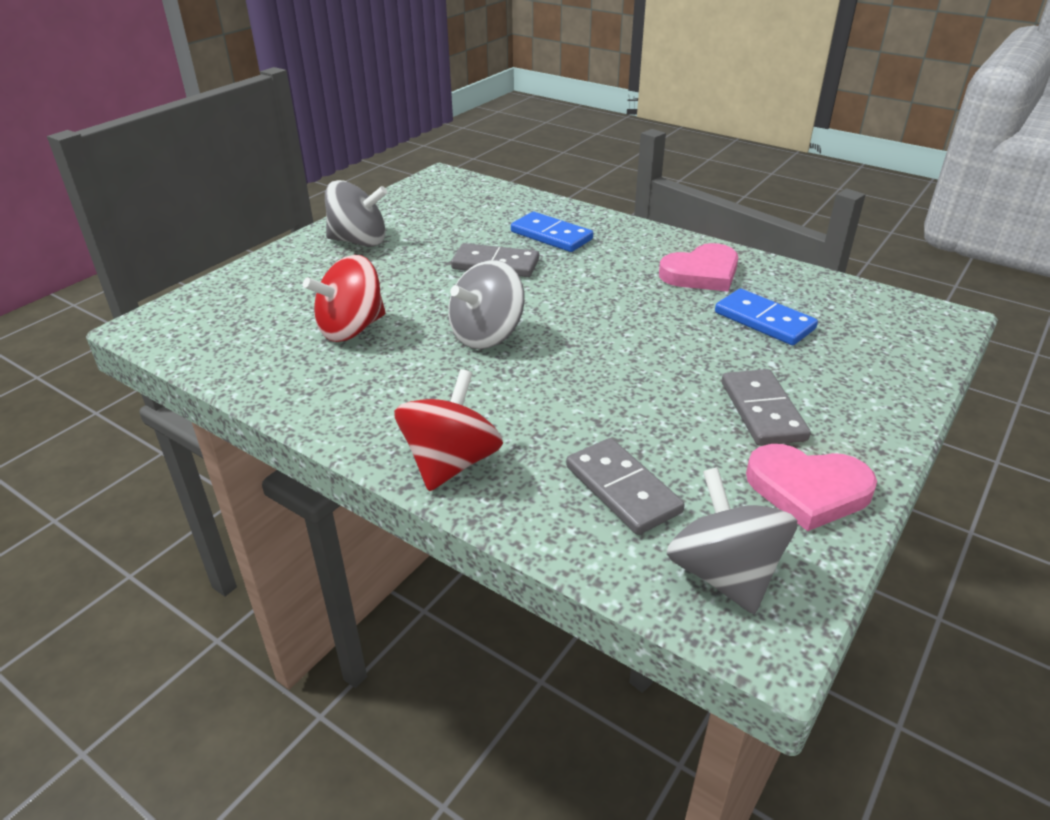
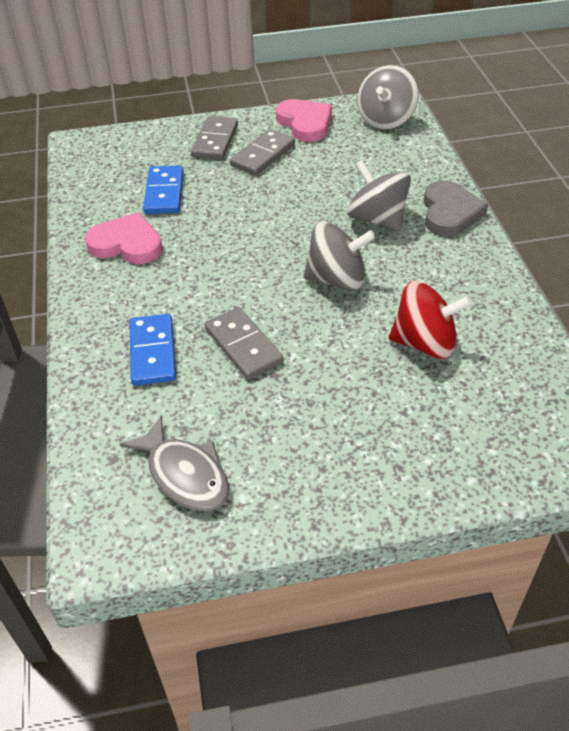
camera: 135 degrees left, 10 degrees up
(359, 241) = (319, 465): grey spinning top -> grey spinning top (377, 219)
(437, 208) = (185, 474): none -> grey fish
(451, 463) = (449, 213): red spinning top -> grey heart
(622, 489) = (382, 161): grey domino -> grey domino (215, 141)

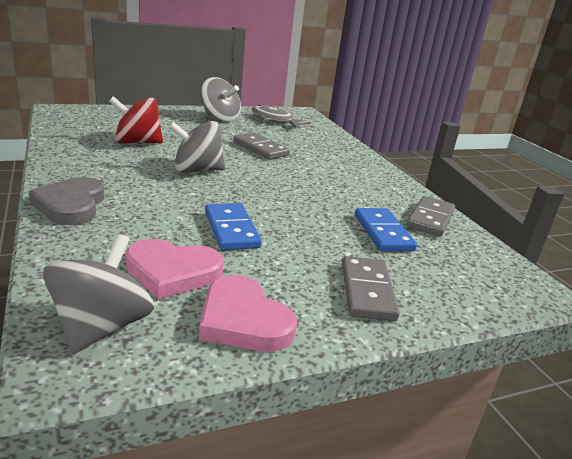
camera: 165 degrees right, 20 degrees down
(127, 244) = (382, 197): pink heart -> pink heart (172, 272)
(152, 352) = (317, 150): blue domino -> blue domino (231, 229)
(262, 155) = (293, 270): grey domino -> grey domino (430, 219)
(377, 219) = (153, 203): grey spinning top -> grey spinning top (220, 118)

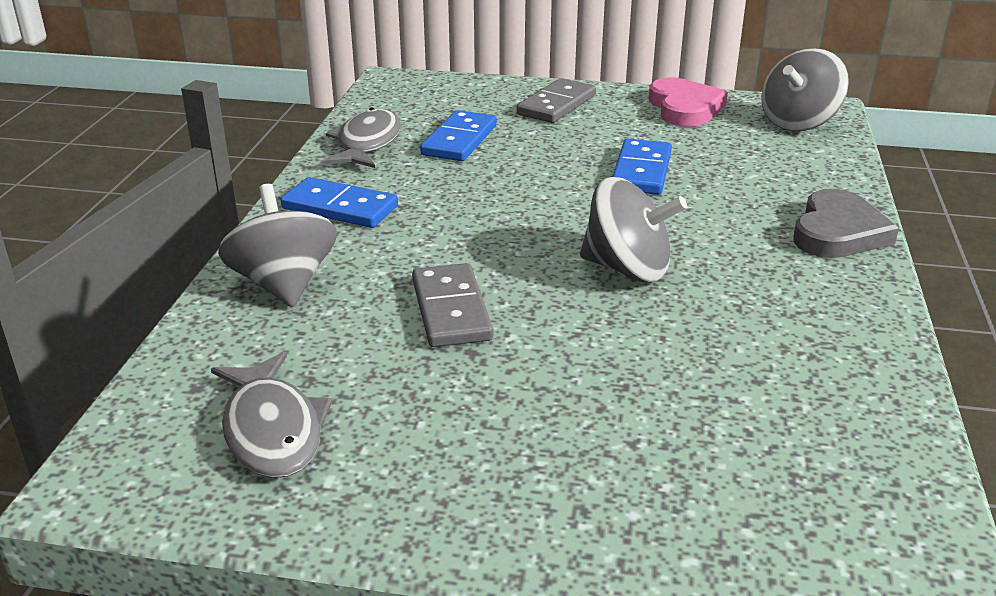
camera: 145 degrees left, 5 degrees up
(137, 142) = (714, 368): red spinning top -> none
(172, 272) = (729, 145): pink heart -> none
(220, 118) = (432, 465): grey spinning top -> grey spinning top (284, 284)
(371, 179) = (340, 207): none -> blue domino
(430, 219) = (367, 143): grey domino -> grey fish

